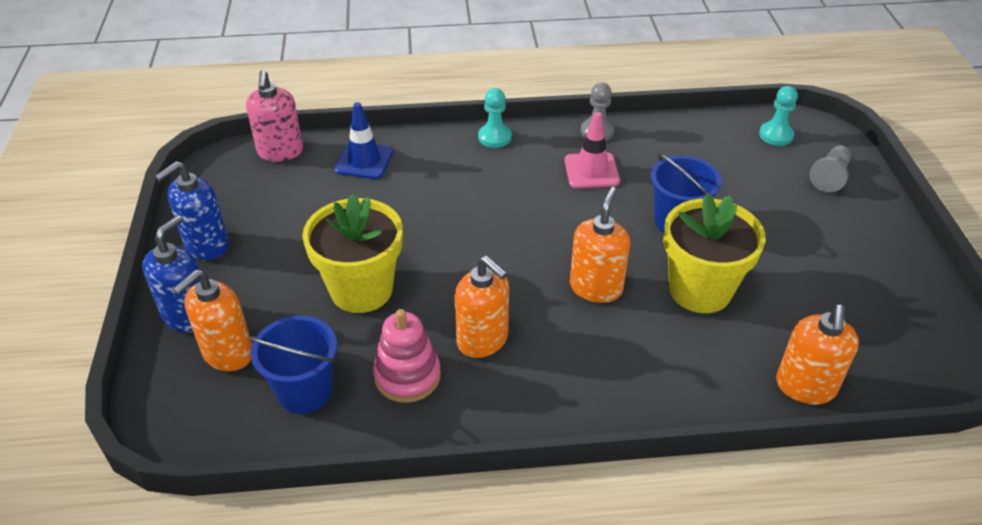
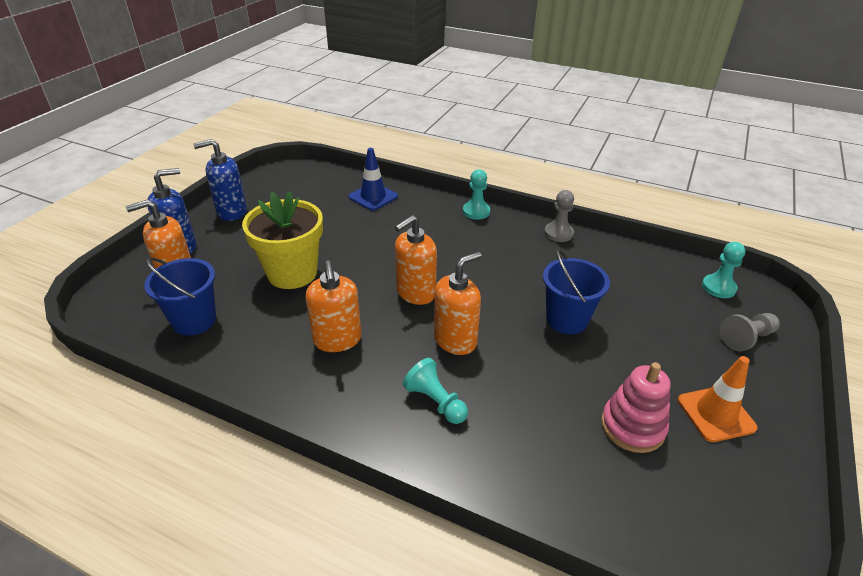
camera: 30 degrees right, 5 degrees down
(280, 152) = (327, 175): pink soap dispenser -> none
(407, 376) = (264, 340): pink stacking toy -> pink stacking toy (632, 426)
(591, 171) = (529, 258): pink traffic cone -> none
(630, 355) = (435, 401): none -> turquoise pawn
(700, 290) = (540, 378): yellow flower pot -> none
(805, 387) = (568, 503): orange soap dispenser -> orange soap dispenser (415, 293)
(853, 257) = (716, 414): none -> orange traffic cone

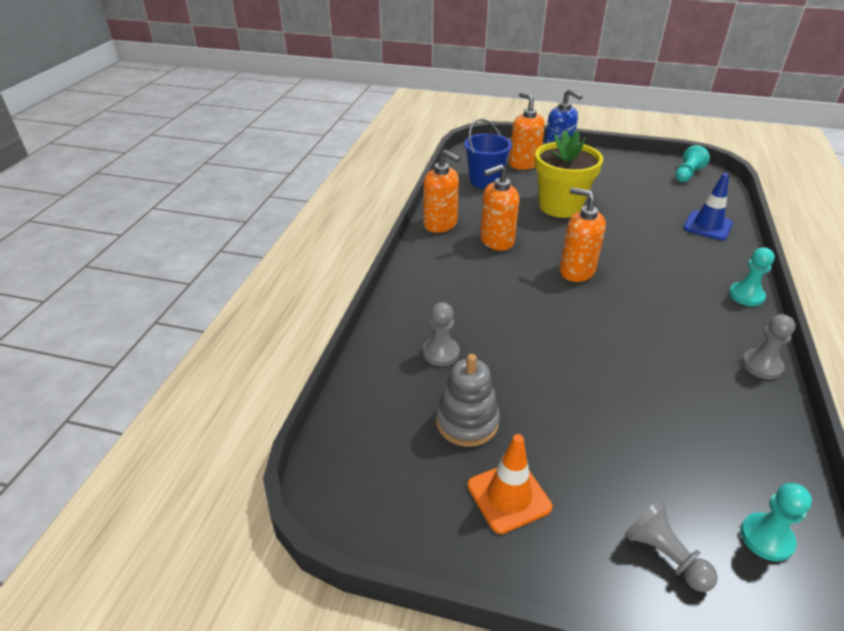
camera: 80 degrees right, 0 degrees up
(231, 212) = (617, 164): blue soap dispenser -> none
(435, 401) = (452, 297): turquoise pawn -> turquoise pawn (687, 174)
(455, 340) = (527, 301): orange soap dispenser -> orange soap dispenser (440, 224)
(531, 430) = (441, 353): none -> grey pawn
(567, 319) = (598, 374): blue bucket -> none
(632, 426) = (467, 422): pink stacking toy -> grey stacking toy

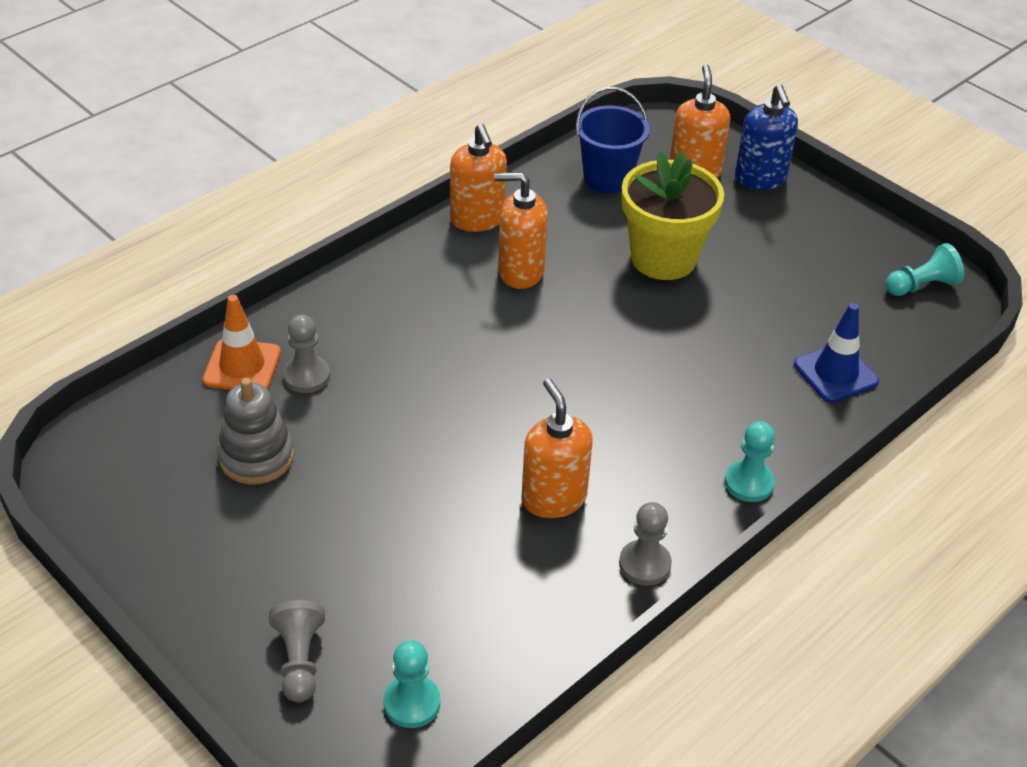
camera: 30 degrees right, 5 degrees up
(509, 496) = (220, 540): orange traffic cone -> orange traffic cone (242, 366)
(576, 271) = (571, 354): orange soap dispenser -> orange soap dispenser (553, 498)

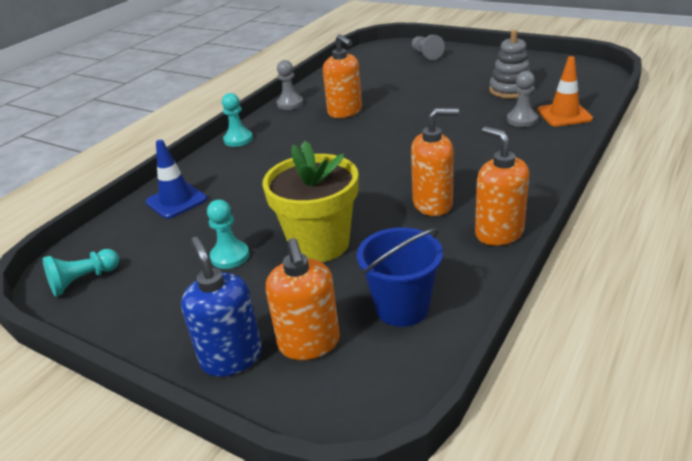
camera: 170 degrees right, 10 degrees down
(412, 703) = (374, 57): turquoise pawn -> turquoise pawn (230, 256)

